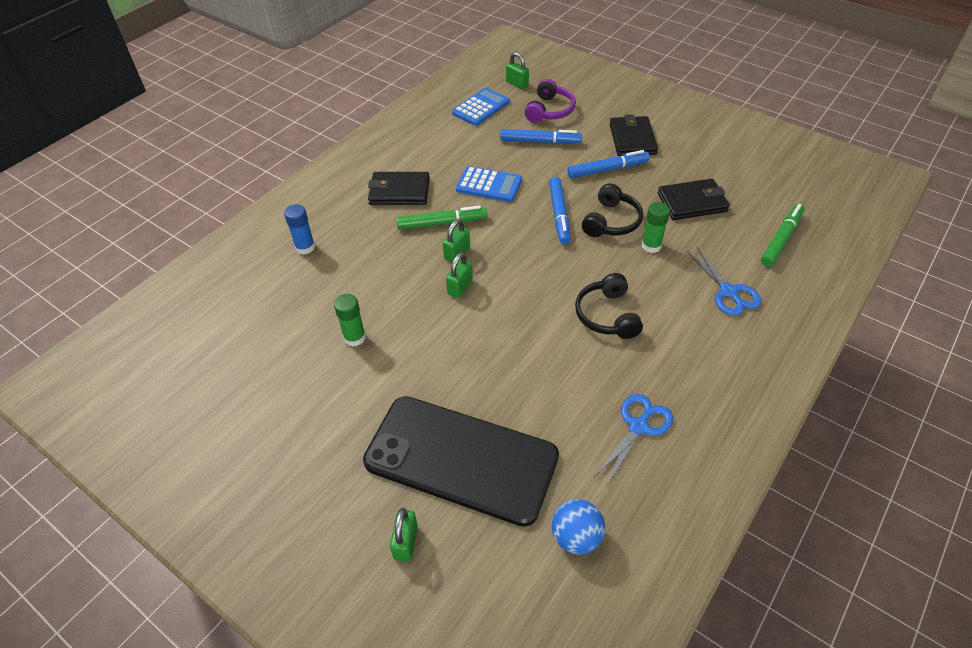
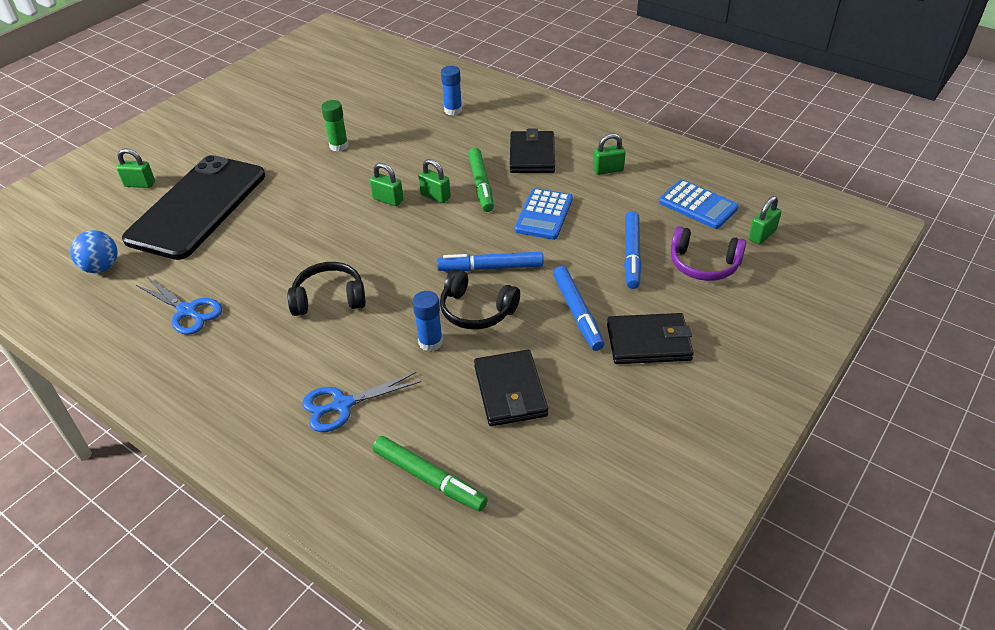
camera: 90 degrees right, 5 degrees down
(429, 148) = (608, 170): none -> green padlock
(651, 246) = (430, 342): green glue stick -> blue glue stick

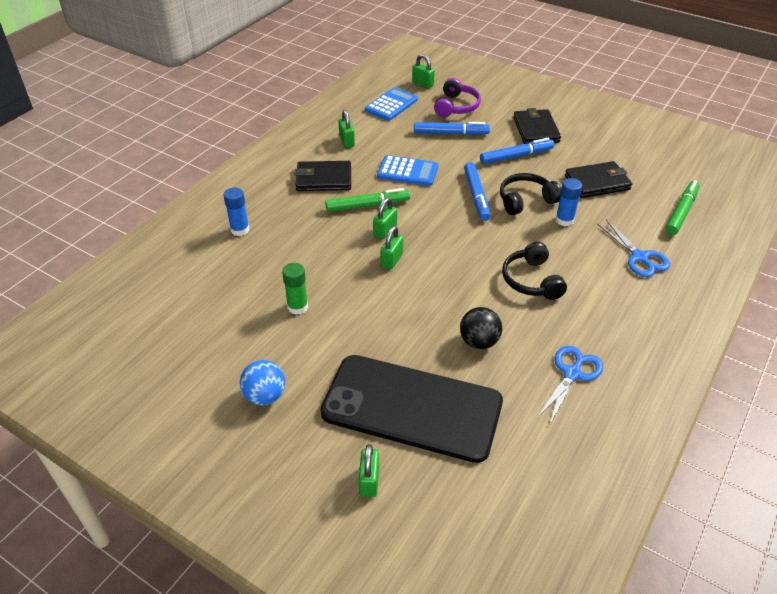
camera: 95 degrees left, 0 degrees up
(101, 267) = (527, 469): blue ball -> blue ball (265, 396)
(255, 251) = (479, 342): none -> black ball
(476, 310) = (525, 200): black headphones -> black headphones turned 135 degrees counterclockwise

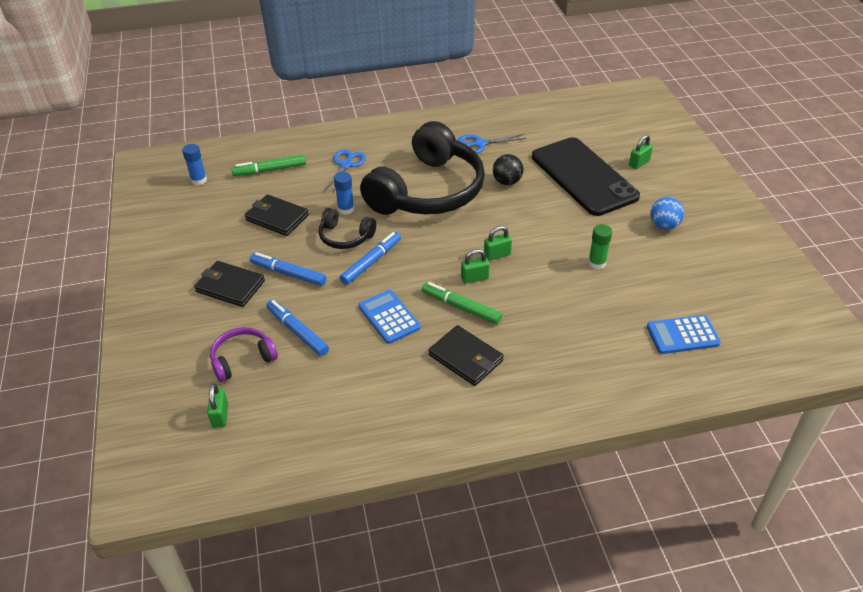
camera: 135 degrees left, 0 degrees up
(240, 230) = (587, 352): blue glue stick -> blue glue stick (199, 180)
(347, 141) = (394, 389): green padlock -> none
(391, 105) = (292, 408): blue calculator -> blue calculator (682, 335)
(531, 280) = (428, 191): black headphones -> black headphones, size x2.27
(535, 130) = (230, 286): black wallet -> black wallet turned 75 degrees clockwise

